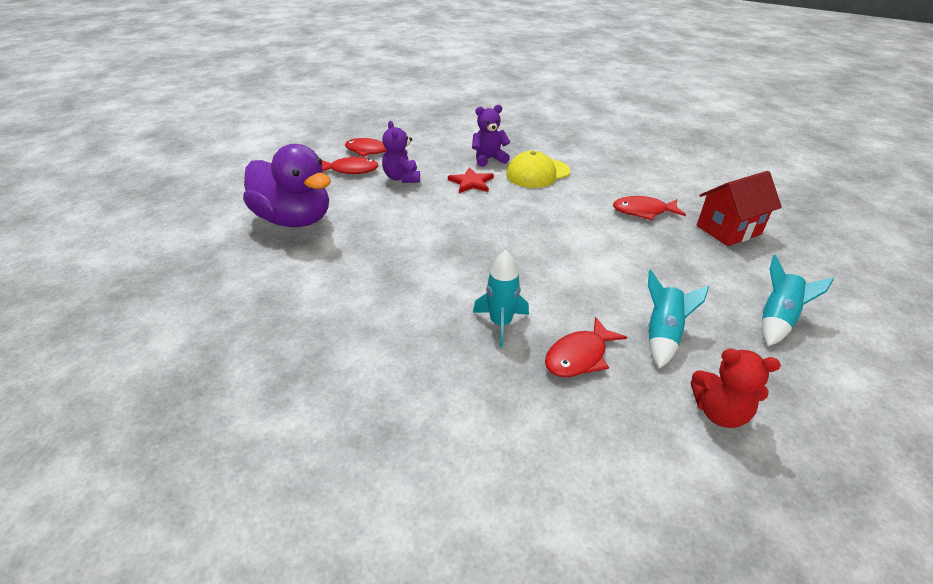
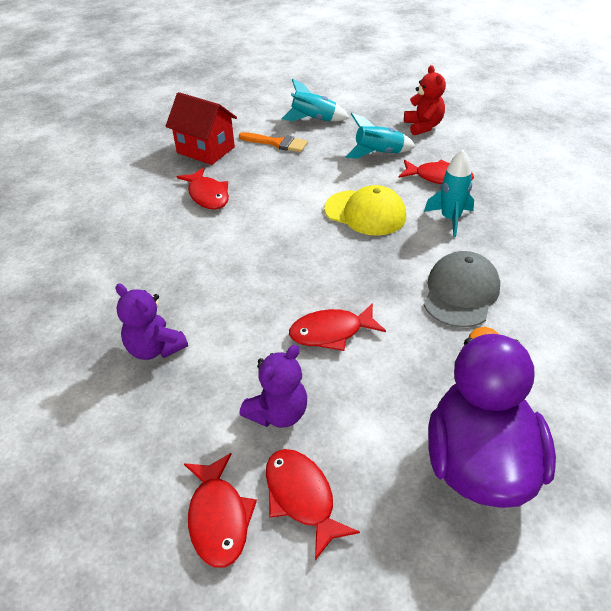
camera: 120 degrees left, 5 degrees up
(408, 278) = (460, 293): none -> grey cap
(436, 211) = (331, 332): none -> red fish
(471, 182) = (237, 335): red star -> none
(537, 173) = (170, 288): yellow cap -> yellow cap (365, 213)
(724, 273) = (277, 143): none -> orange brush

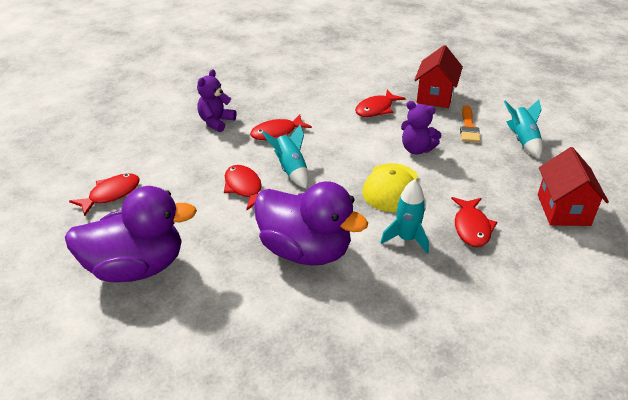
camera: 75 degrees right, 5 degrees down
(218, 517) = (99, 168): red fish -> red fish (277, 133)
(278, 413) = (171, 176): purple teddy bear -> purple teddy bear (416, 149)
(378, 153) = (490, 185): turquoise rocket -> turquoise rocket (290, 169)
(423, 126) = (563, 210): red teddy bear -> red house
(460, 293) = (305, 250): grey cap -> purple duck

